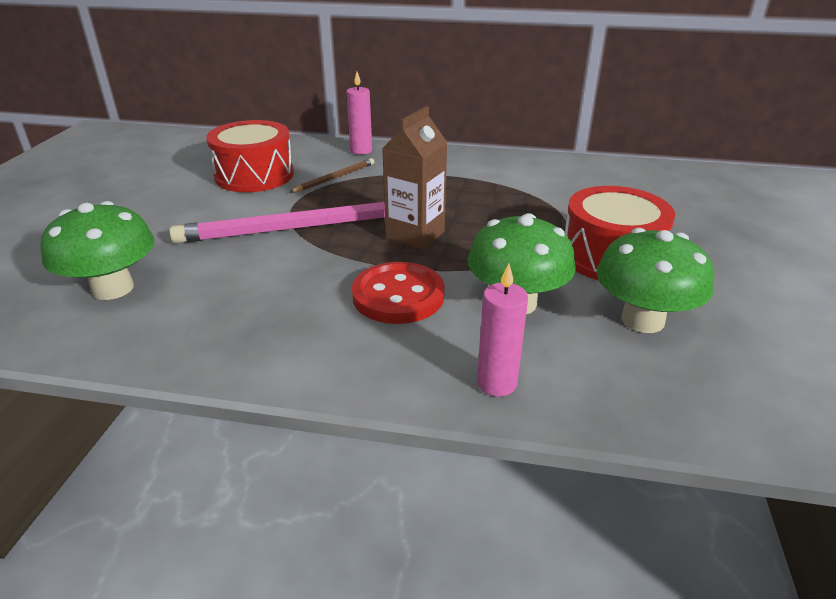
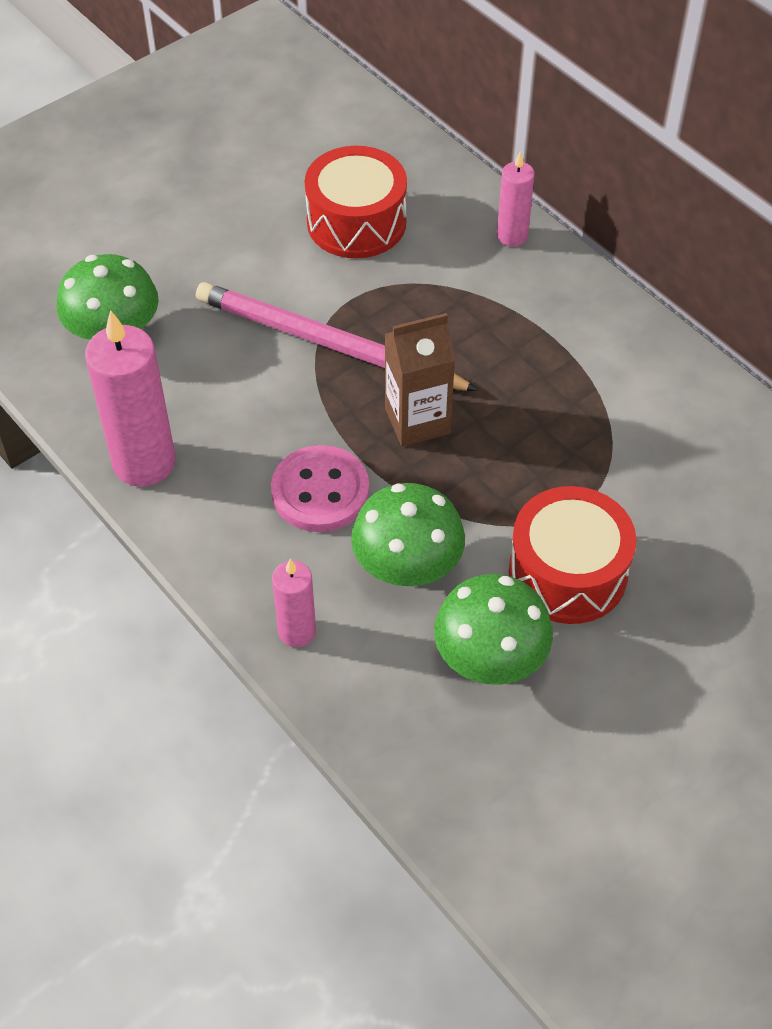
camera: 40 degrees right, 20 degrees up
(226, 348) = (144, 462): none -> pink candle
(335, 178) = (432, 276): brown pencil -> none
(398, 296) = (320, 491): red button -> pink button

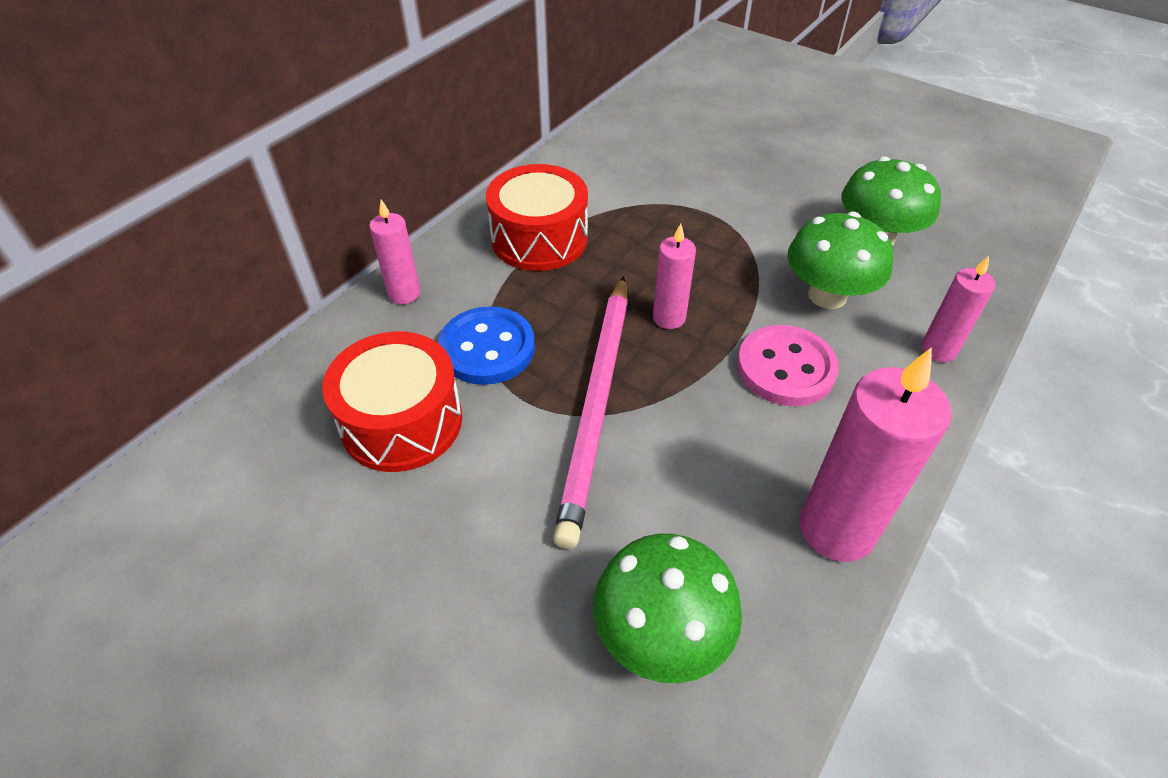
camera: 105 degrees left, 5 degrees down
(417, 421) = (669, 318): brown carton -> pink candle
(421, 283) = (487, 348): none -> blue button
(567, 573) = (774, 211): red drum -> red drum (539, 238)

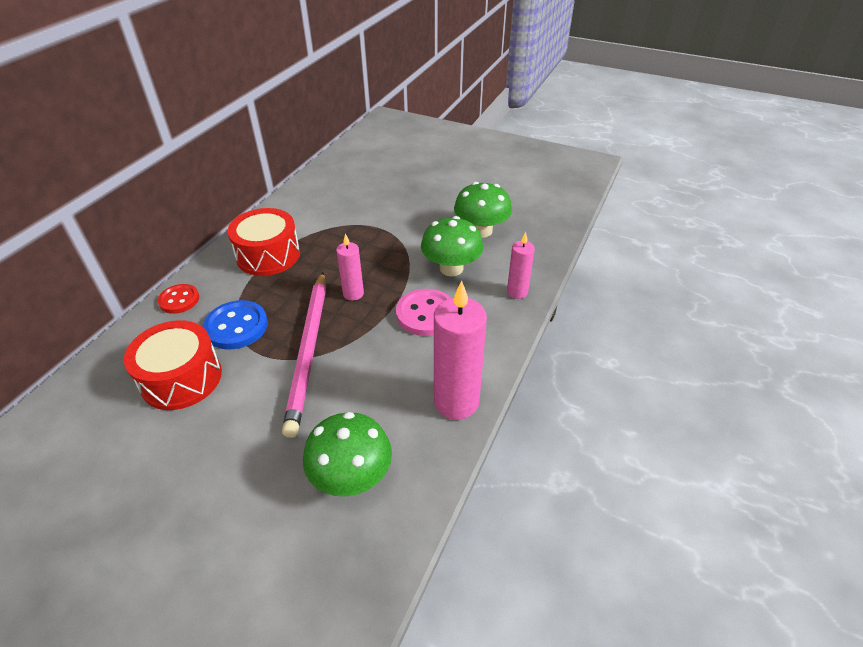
camera: 10 degrees left, 5 degrees down
(404, 294) = (179, 300): pink candle -> red button

